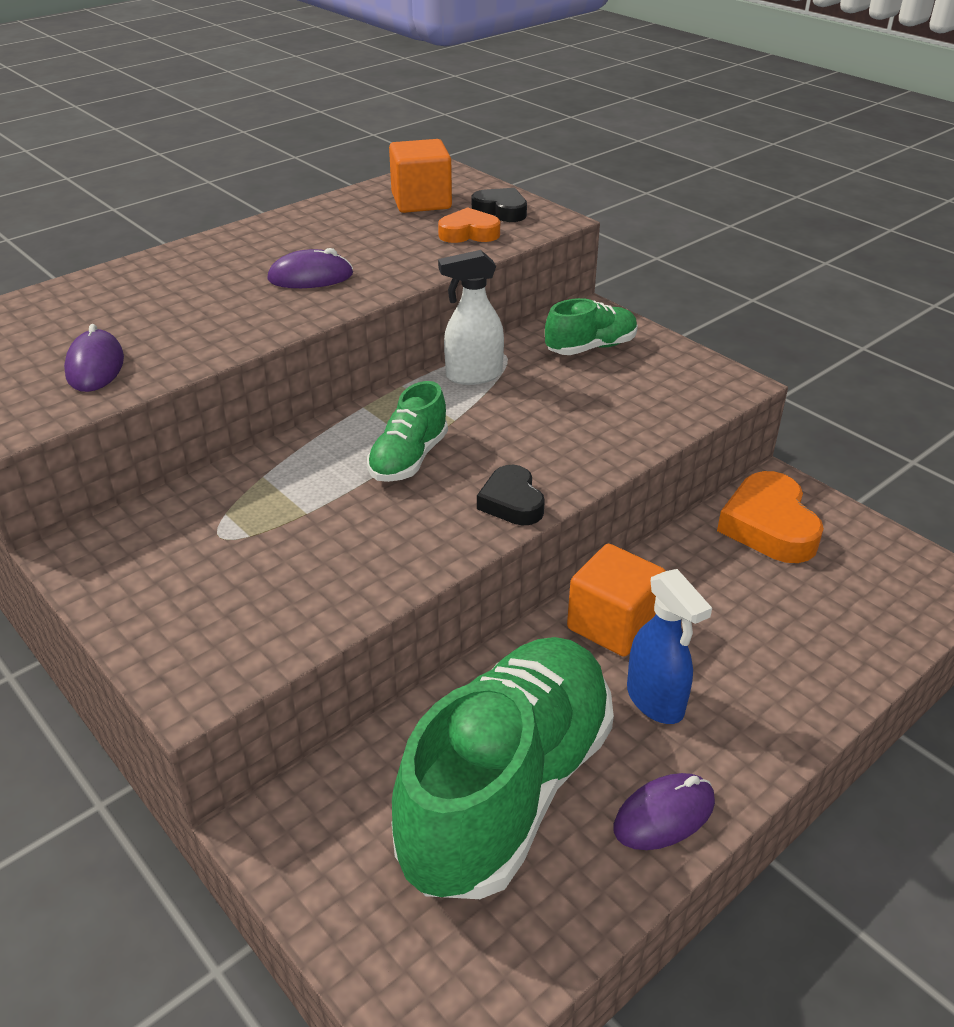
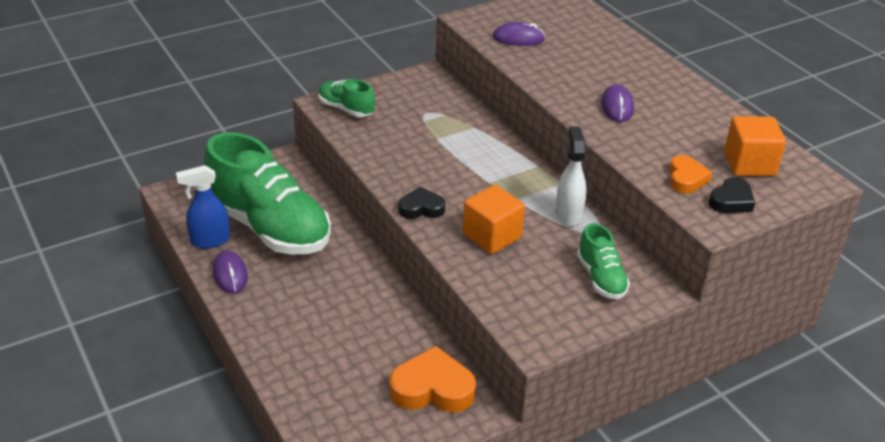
camera: 100 degrees right, 0 degrees up
(408, 459) = (476, 176): green shoe -> green shoe (346, 109)
(613, 624) = (364, 287): orange cube -> orange cube (492, 236)
(655, 701) = (300, 290): blue spray bottle -> blue spray bottle (210, 240)

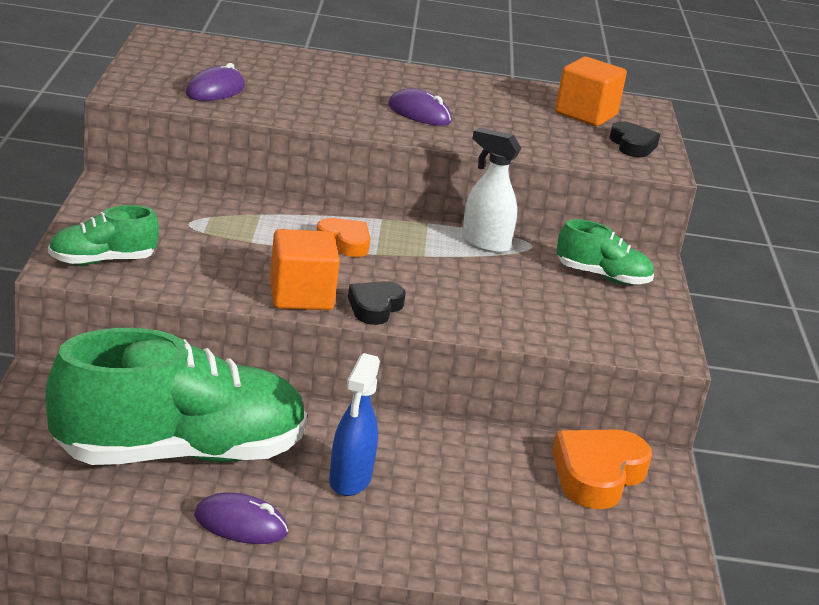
camera: 60 degrees left, 10 degrees down
(210, 240) = (145, 511): blue spray bottle -> blue spray bottle (350, 480)
(492, 236) = (473, 294): orange cube -> orange cube (301, 296)
(686, 179) = (578, 144): orange heart -> orange heart (345, 242)

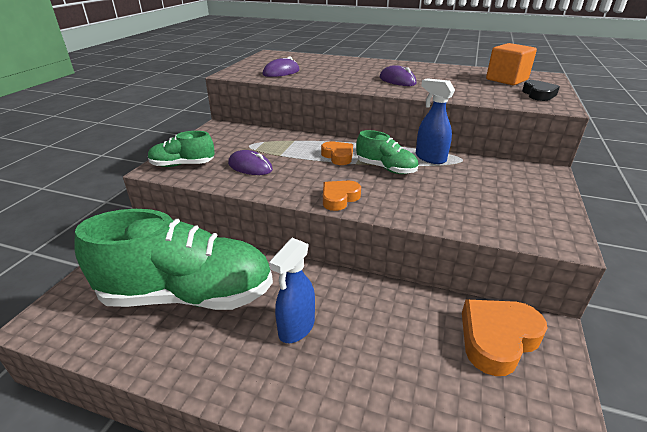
camera: 20 degrees right, 5 degrees up
(240, 524) = (195, 364): purple mouse -> purple mouse (250, 167)
(301, 296) = (292, 189): orange cube -> none
(375, 307) = (339, 198): black heart -> orange heart
(484, 243) = (430, 158): white spray bottle -> blue spray bottle
(602, 276) = (511, 181): green shoe -> green shoe (386, 168)

